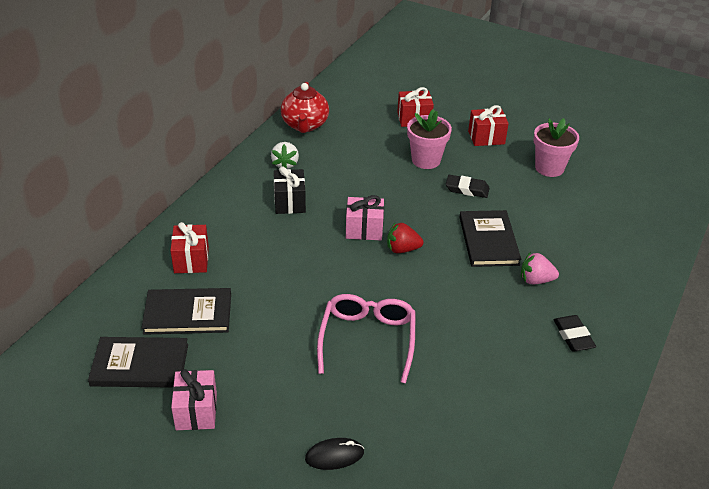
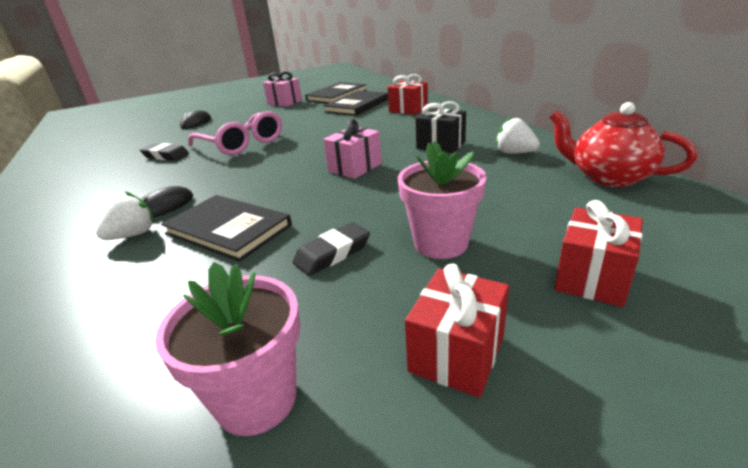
camera: 130 degrees right, 10 degrees down
(402, 249) = (300, 178): red strawberry -> none
(500, 294) = (165, 206): none -> black mouse
(535, 280) = (133, 235): pink strawberry -> white strawberry
(573, 336) = (56, 224): black eraser -> black eraser (166, 156)

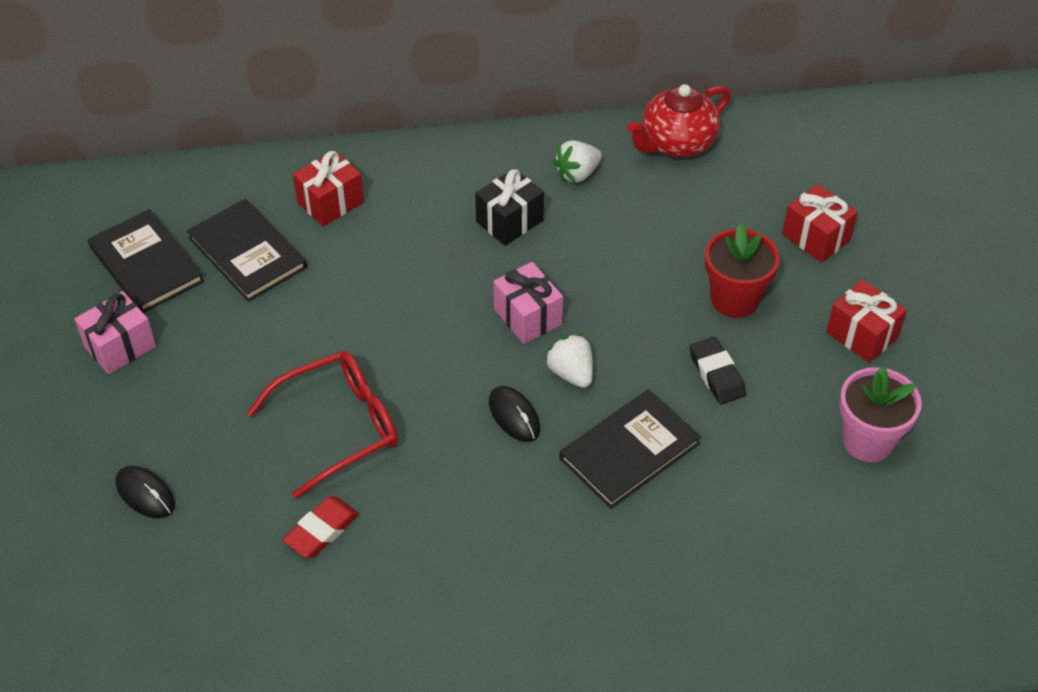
camera: 75 degrees left, 20 degrees up
(133, 235) = (597, 540): white strawberry -> white strawberry (571, 373)
(165, 206) = (533, 515): black mouse -> black mouse (514, 416)
(166, 156) = (321, 530): black eraser -> red eraser
(242, 144) = (338, 427): pink glasses -> red glasses
(441, 243) = (734, 299): pink flower pot -> red flower pot

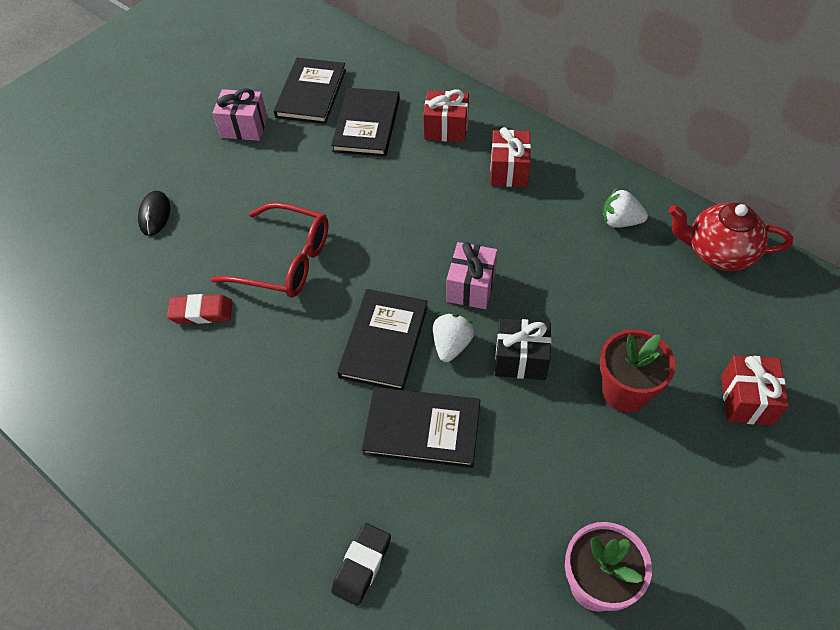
camera: 50 degrees right, 5 degrees up
(509, 221) = (536, 218): black gift -> black gift (521, 359)
(514, 416) = (383, 341): black mouse -> black book
(717, 374) = (545, 432): black eraser -> black eraser (362, 565)
(862, 335) = (692, 502): red gift -> red gift (509, 170)

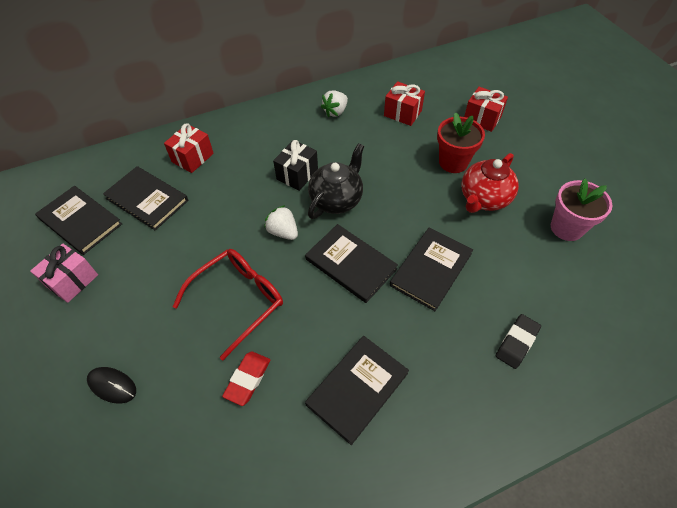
camera: 65 degrees left, 0 degrees up
(229, 412) = (357, 388): none -> black book
(362, 565) = (516, 343): black eraser -> black eraser turned 75 degrees clockwise
(451, 345) = (376, 228): white strawberry -> white strawberry (283, 232)
(471, 287) = (336, 200): pink gift -> black teapot
(509, 170) = (257, 142): red gift -> red gift (402, 113)
(521, 359) = (406, 198): black gift -> black gift (297, 174)
(718, 252) = (384, 85): red teapot -> red teapot (484, 199)

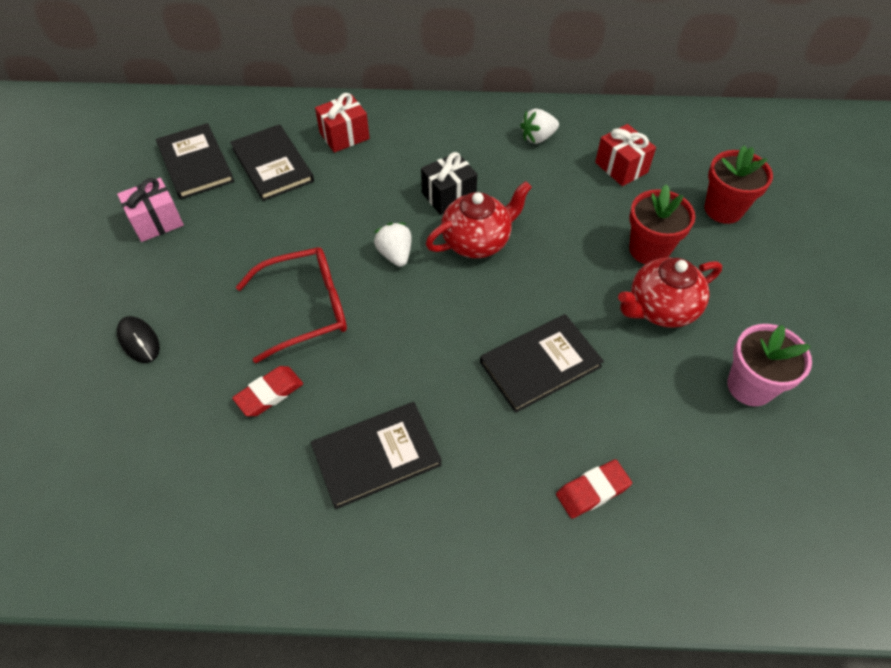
camera: 25 degrees right, 0 degrees up
(336, 200) = (477, 241): black teapot -> red teapot
(350, 264) = (449, 320): black book -> none
(482, 119) = (723, 209): red gift -> red flower pot
(516, 343) = (592, 491): black eraser -> red eraser

